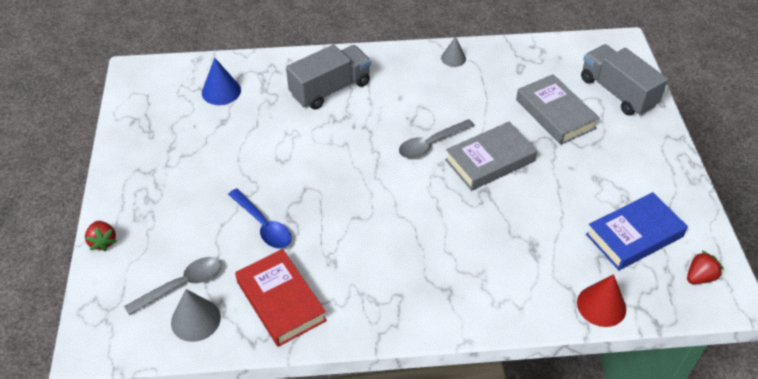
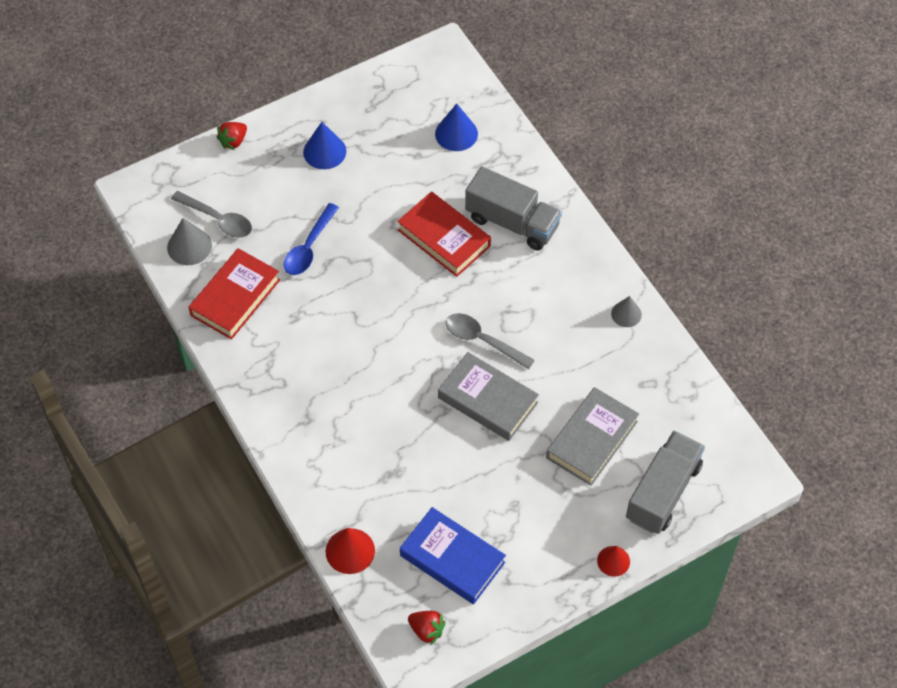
camera: 65 degrees right, 10 degrees up
(170, 179) = (324, 151): none -> blue cone
(317, 133) = (444, 238): none -> red book
(668, 139) = (613, 561): none -> red cone

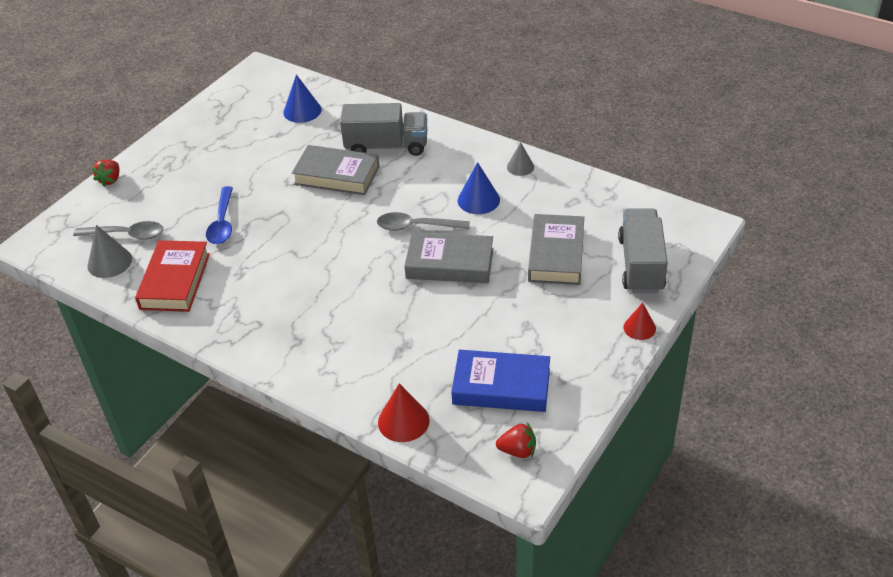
camera: 25 degrees left, 15 degrees down
(324, 151) = (197, 159): blue cone -> blue cone (478, 200)
(444, 238) = (337, 175): red book -> grey book

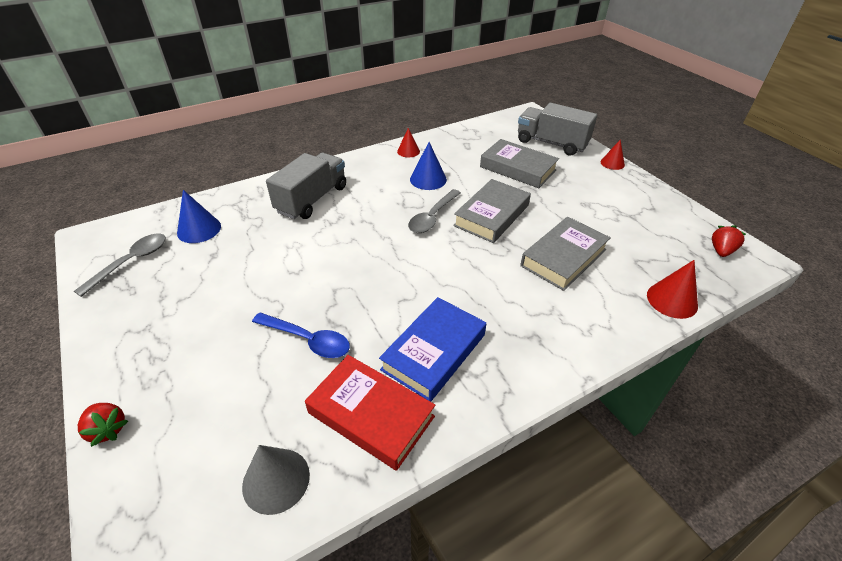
camera: 65 degrees left, 0 degrees up
(126, 235) = (239, 443): grey spoon -> grey spoon (131, 262)
(337, 175) = (319, 238): grey book -> grey book (563, 257)
(501, 386) = (648, 236): blue book -> blue book (434, 352)
(520, 167) = (408, 151): grey cone -> red cone

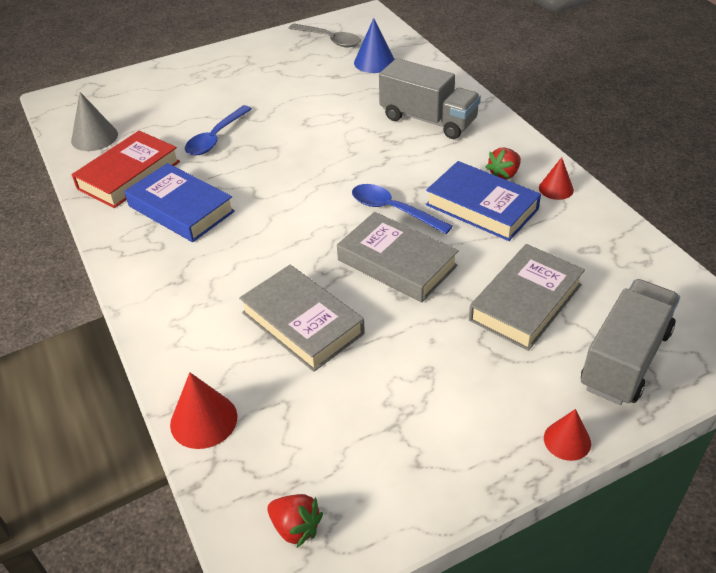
camera: 95 degrees right, 0 degrees up
(108, 429) = (161, 68): red strawberry -> red strawberry (504, 174)
(428, 179) = (481, 207): blue cone -> blue book
(432, 217) = (393, 210): grey spoon -> blue spoon

